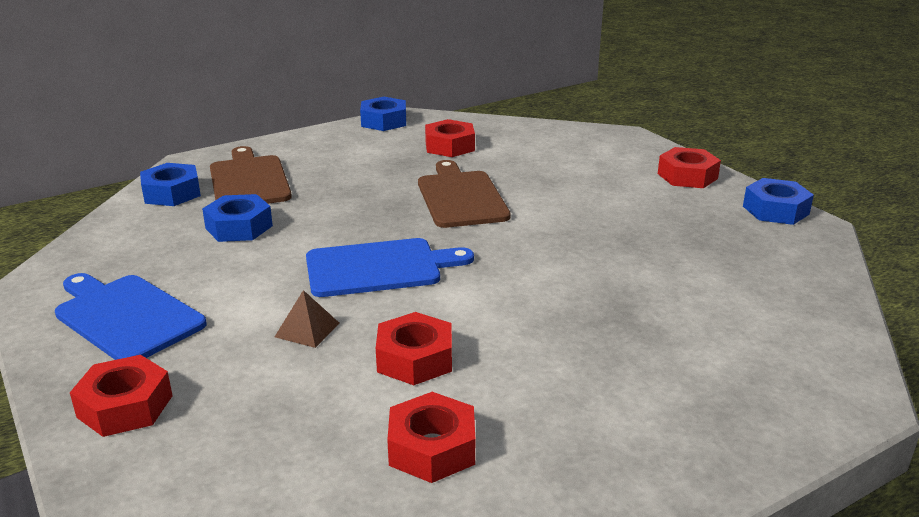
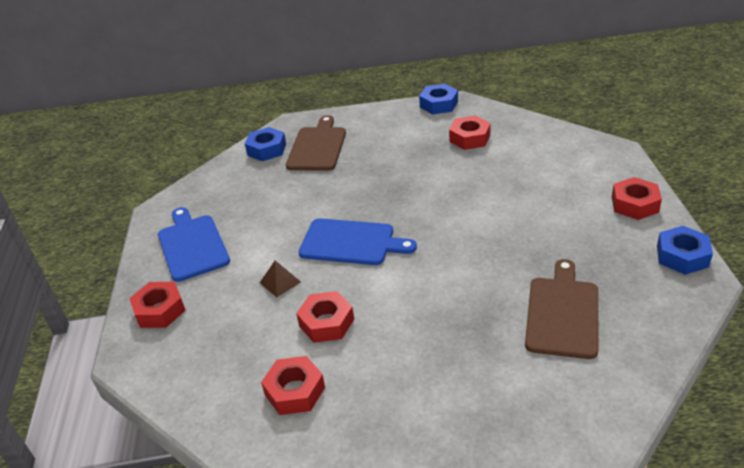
camera: 30 degrees right, 10 degrees up
(239, 227) = (289, 188): blue nut -> none
(461, 197) = (445, 190): brown cutting board -> brown cutting board (562, 313)

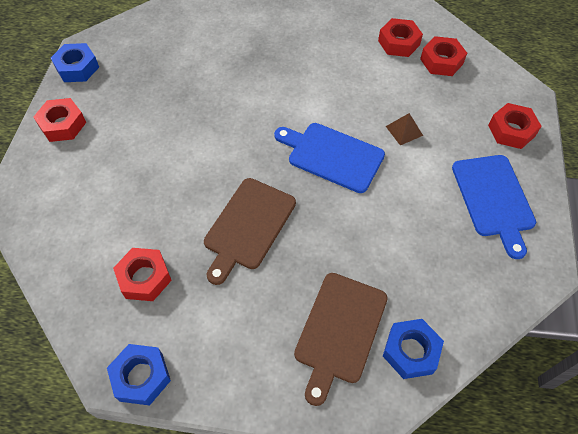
camera: 170 degrees left, 20 degrees up
(326, 322) = (369, 84): red nut -> red nut (441, 61)
(562, 313) = (196, 49): brown cutting board -> brown cutting board (248, 226)

